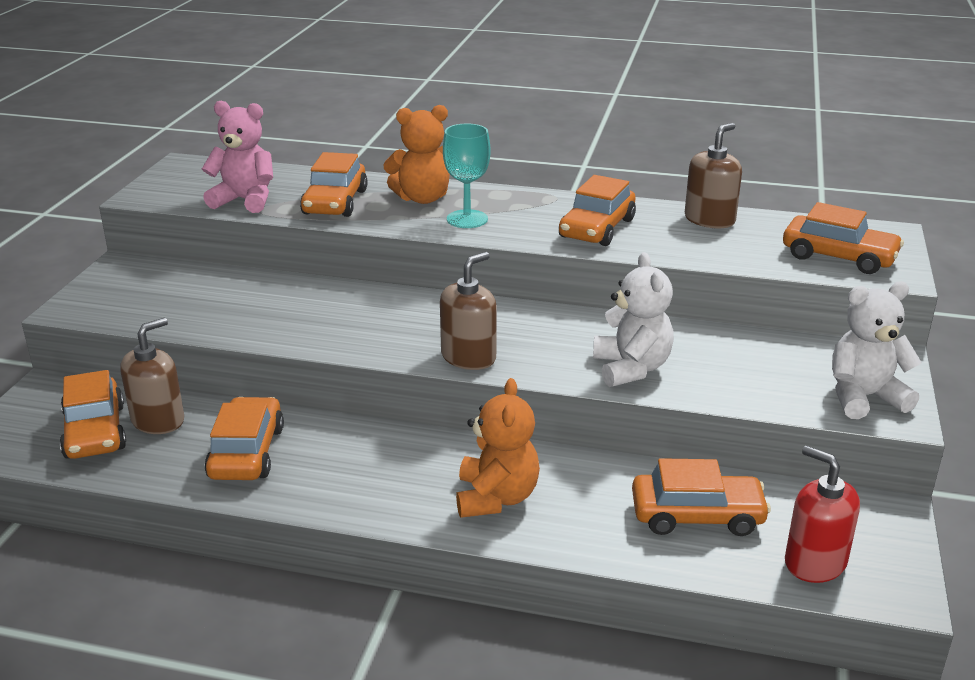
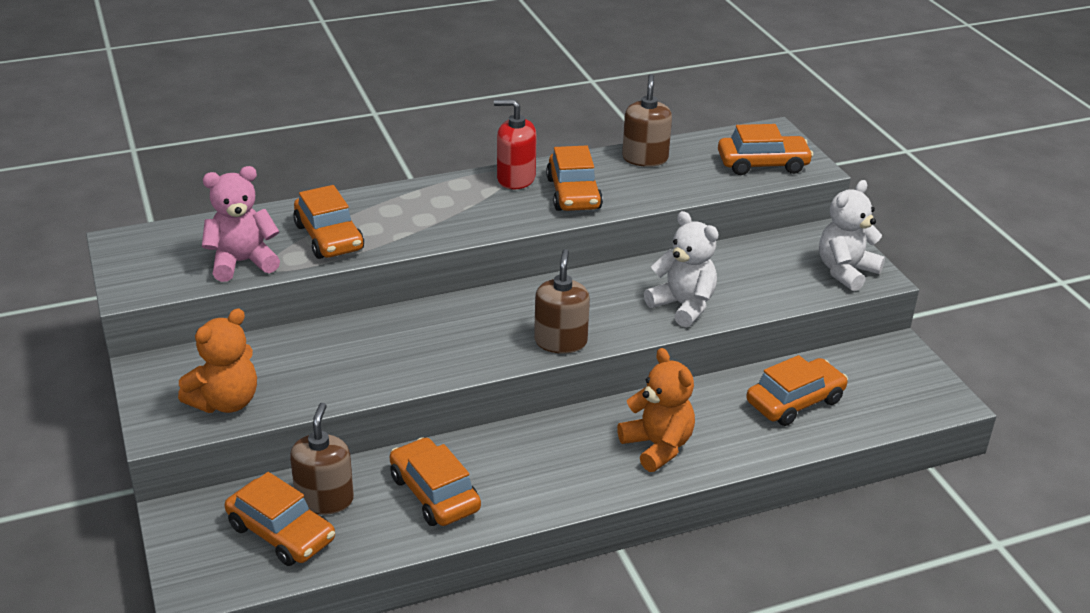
camera: 35 degrees left, 5 degrees up
(423, 198) = (400, 208): orange teddy bear -> orange teddy bear (226, 402)
(467, 219) = (463, 218): turquoise goblet -> none
(815, 562) = (889, 403): red soap dispenser -> red soap dispenser (516, 179)

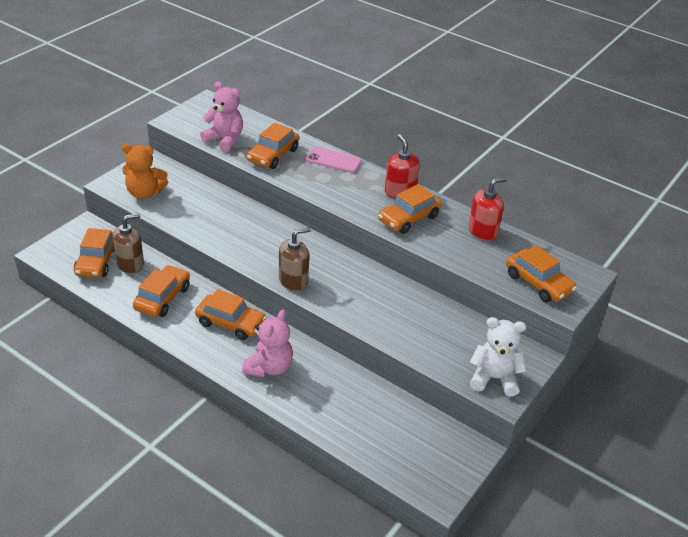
camera: 55 degrees right, 5 degrees up
(397, 198) = (333, 160): none -> pink phone
(645, 158) = (483, 231): brown soap dispenser -> red soap dispenser
(657, 446) = (269, 367): orange teddy bear -> pink teddy bear
(683, 306) = (377, 316): white teddy bear -> none
(795, 401) = (366, 414): orange car -> orange car (230, 323)

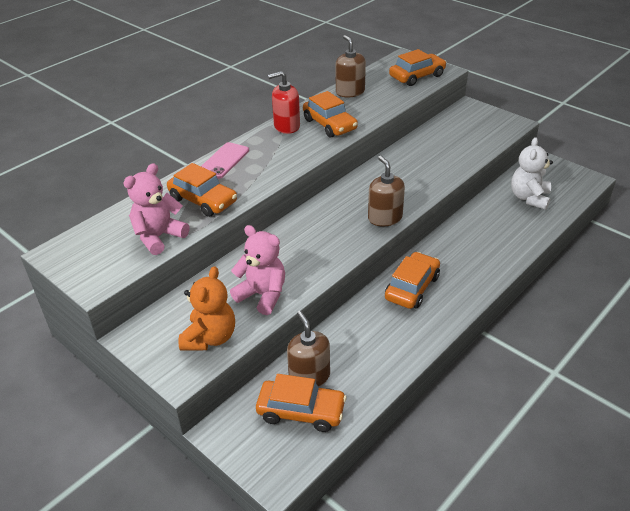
camera: 80 degrees left, 0 degrees up
(162, 298) = (373, 343): orange car -> none
(269, 367) = (472, 261): pink teddy bear -> pink teddy bear (262, 295)
(483, 231) = (350, 92): red soap dispenser -> brown soap dispenser
(494, 378) = (496, 125): white teddy bear -> white teddy bear (529, 198)

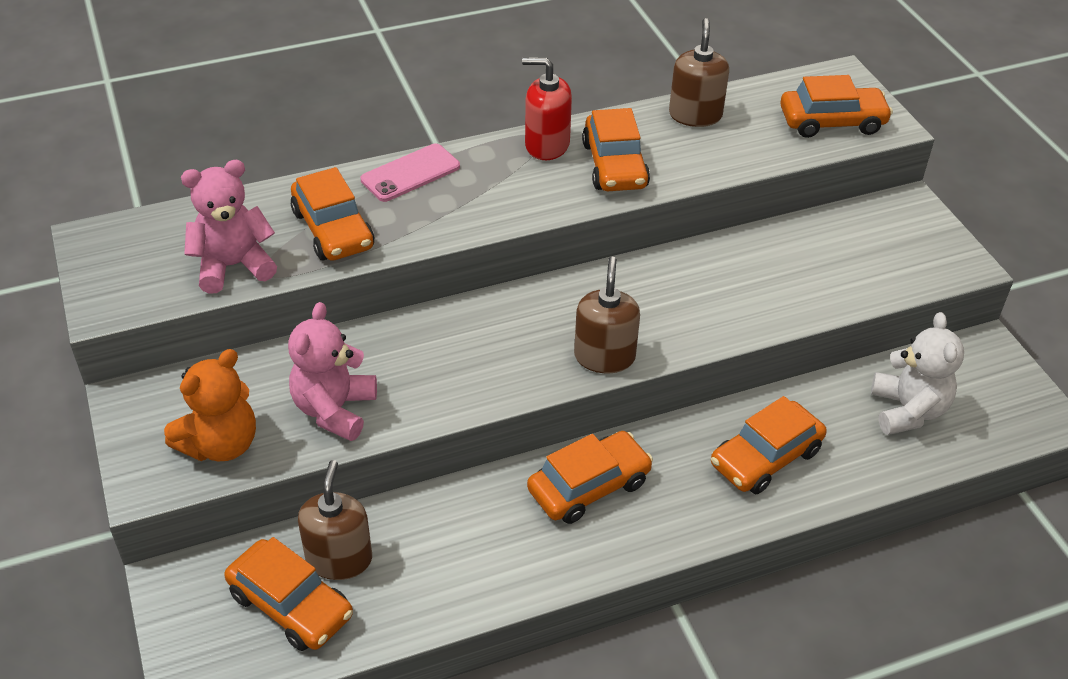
camera: 25 degrees right, 5 degrees up
(262, 295) = (334, 410): pink teddy bear -> pink teddy bear turned 135 degrees counterclockwise
(484, 242) = (765, 457): none -> orange car
(529, 198) = (907, 410): white teddy bear -> white teddy bear turned 135 degrees clockwise

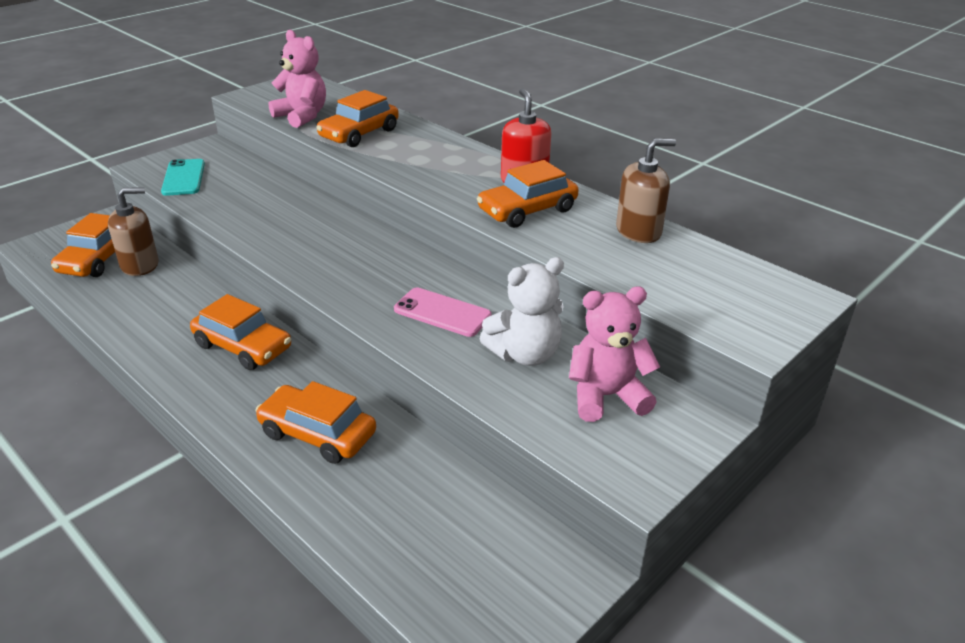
camera: 65 degrees right, 10 degrees down
(221, 444) = (183, 178): orange teddy bear -> turquoise phone
(334, 410) = (229, 202): pink teddy bear -> pink teddy bear (606, 396)
(410, 173) = (441, 142): pink phone -> pink phone (442, 313)
(604, 357) = (340, 288): brown soap dispenser -> none
(832, 122) = (718, 304): orange car -> none
(907, 410) = (433, 521): white teddy bear -> white teddy bear (525, 354)

